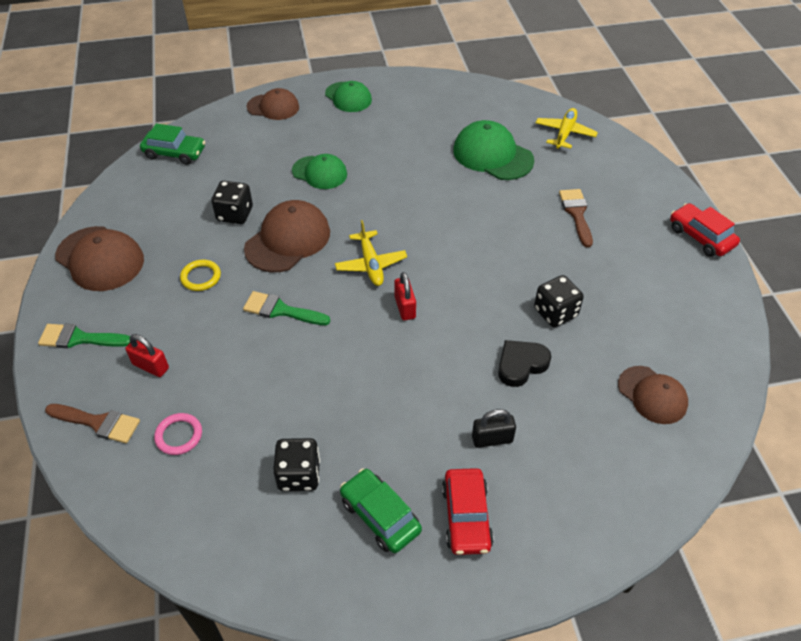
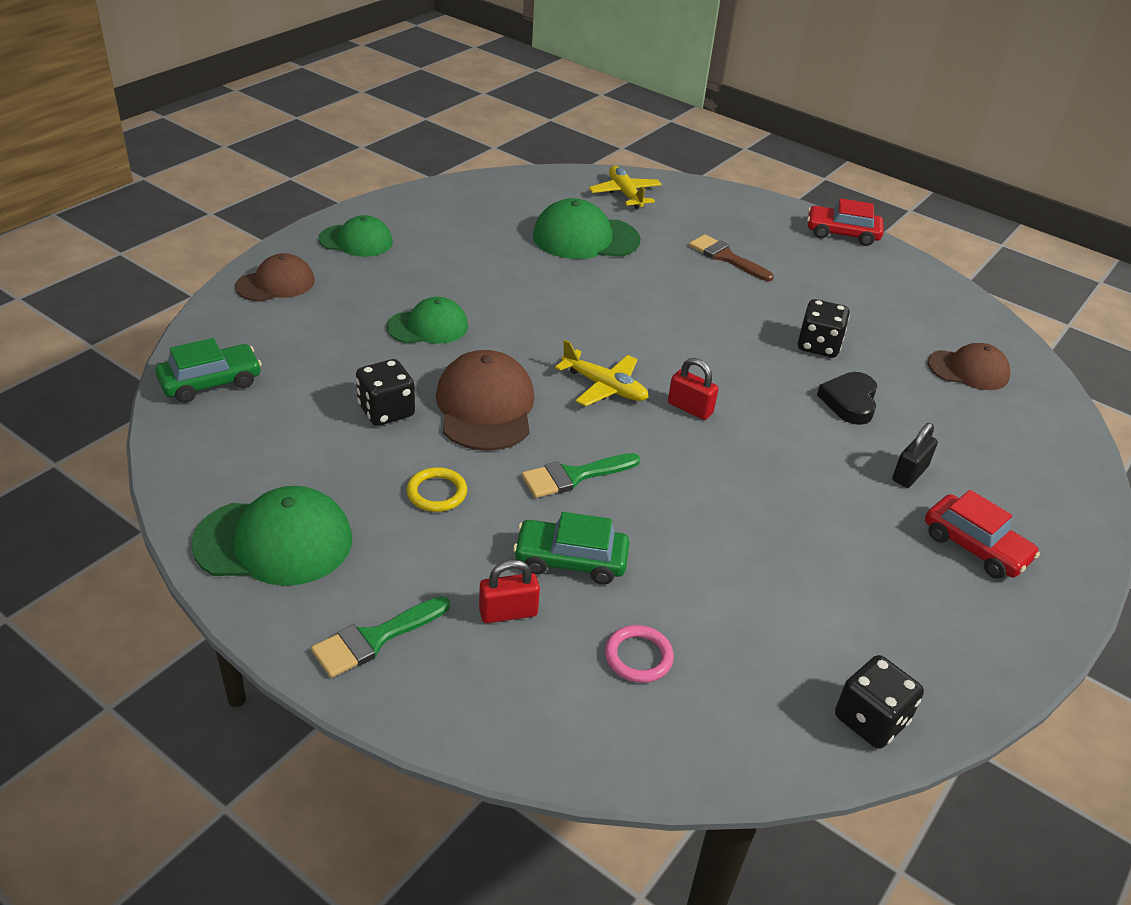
camera: 45 degrees left, 10 degrees down
(98, 423) = (530, 706): brown brush -> none
(100, 259) = (274, 541): brown cap -> green cap
(299, 475) = (802, 610): black dice -> black dice (870, 720)
(380, 516) = (914, 594): green car -> green car (570, 560)

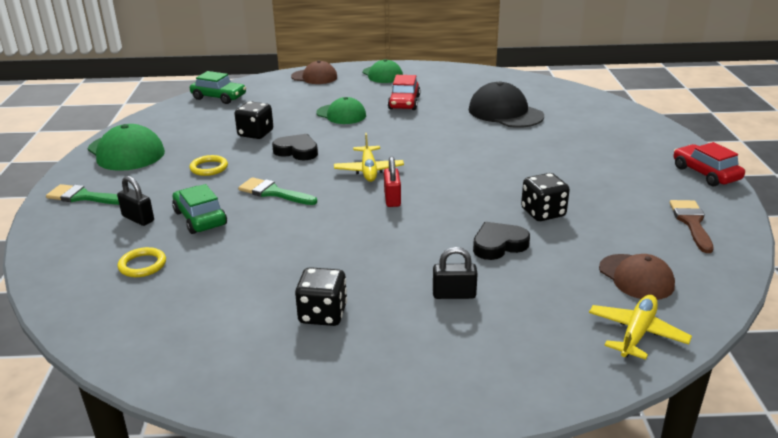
camera: 55 degrees right, 10 degrees down
(485, 407) = (297, 151): brown cap -> black heart
(508, 612) = (138, 218): red padlock -> black padlock
(585, 238) = (505, 113): green cap -> black cap
(625, 194) = (578, 104): yellow plane -> yellow plane (637, 333)
(638, 657) = (142, 265): pink ring -> yellow ring
(726, 257) = (579, 151): brown brush -> brown brush (691, 222)
(870, 720) = (167, 363): black dice -> black dice (323, 314)
(975, 547) = (409, 349): red car -> red car (404, 102)

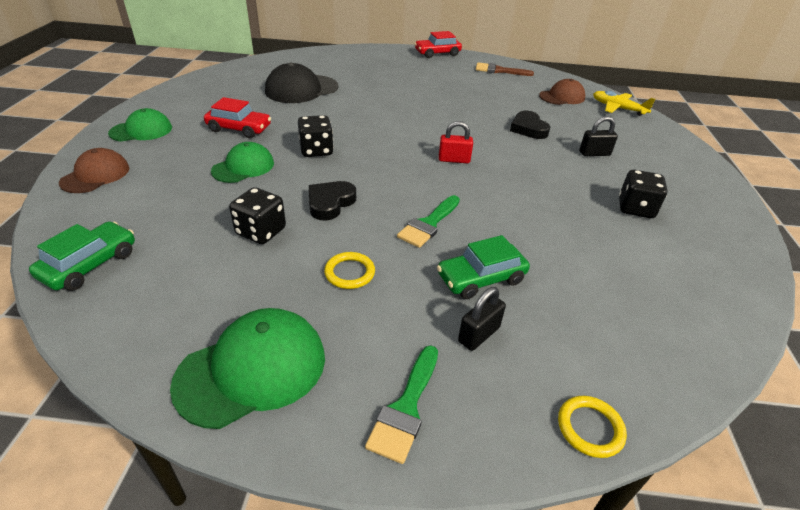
camera: 85 degrees left, 10 degrees up
(142, 265) = (585, 322): yellow ring -> yellow ring (590, 428)
(369, 170) = (394, 165): yellow plane -> none
(454, 294) = (594, 153): black padlock -> black padlock turned 75 degrees clockwise
(543, 213) = (483, 107): black dice -> black dice (316, 150)

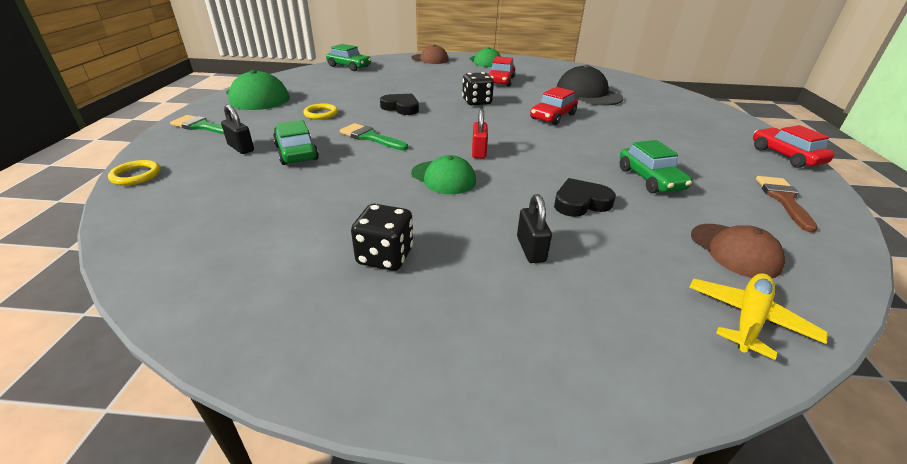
camera: 90 degrees right, 5 degrees down
(243, 167) = (446, 85): green cap -> green cap (443, 177)
(261, 231) = (370, 92): black dice -> none
(365, 115) = (553, 116): none -> red car
(485, 100) = (650, 179): none -> green car

